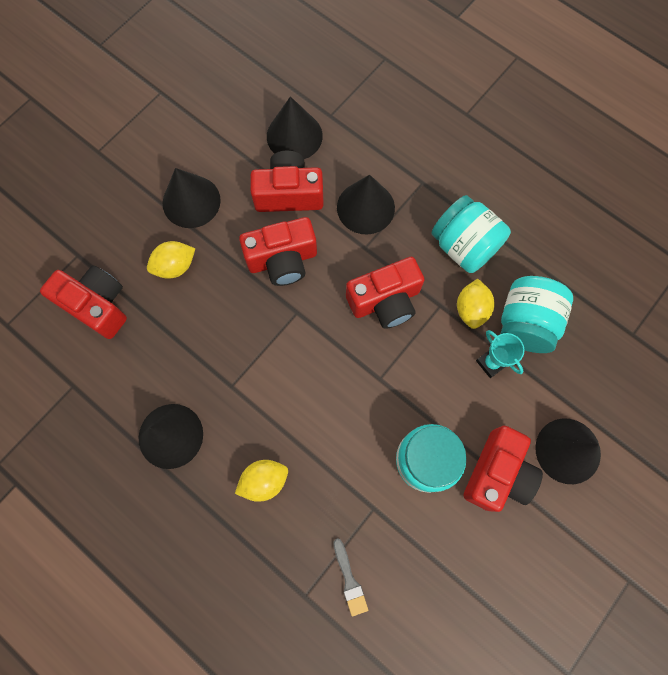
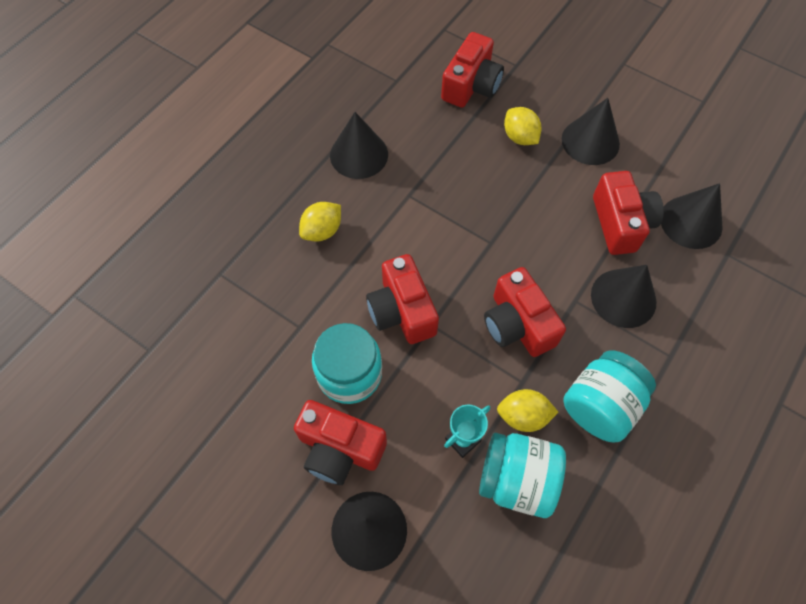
camera: 85 degrees right, 10 degrees down
(264, 481) = (322, 231): yellow lemon -> yellow lemon turned 75 degrees clockwise
(282, 260) = (545, 224): red camera -> red camera (402, 311)
(349, 580) = (233, 310): grey brush -> none

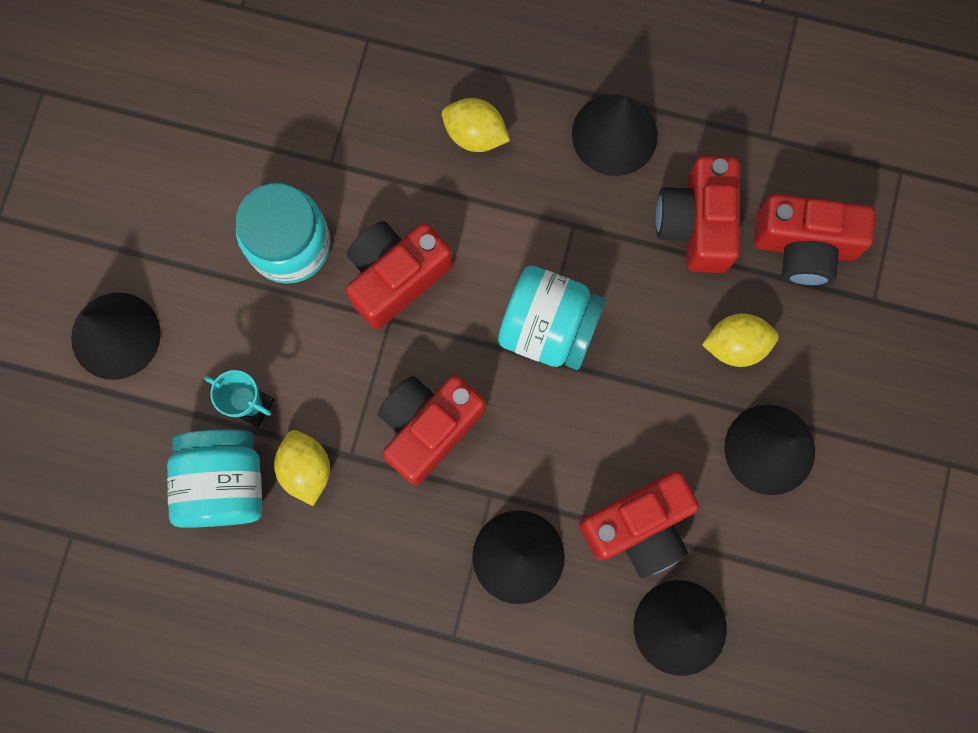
camera: 70 degrees right, 15 degrees up
(339, 449) = (195, 269): red camera -> red camera (696, 224)
(520, 137) = (735, 345): yellow lemon -> yellow lemon turned 45 degrees clockwise
(600, 405) = (352, 561): turquoise jar -> turquoise jar (548, 328)

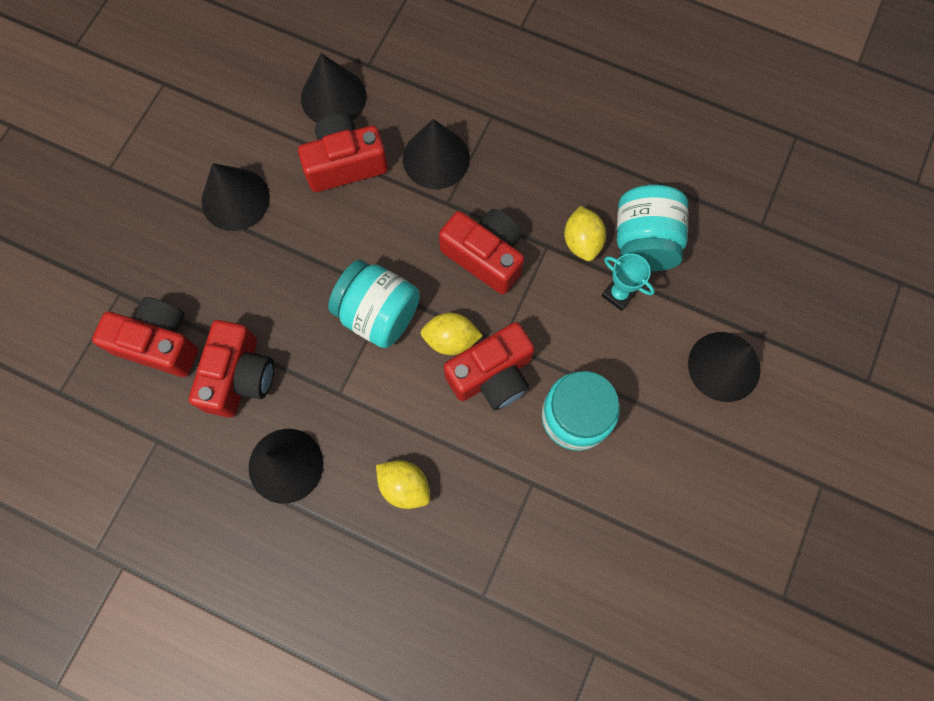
camera: 170 degrees left, 5 degrees down
(428, 427) = (485, 256): red camera -> red camera turned 105 degrees counterclockwise
(735, 345) = (237, 277): yellow lemon -> yellow lemon (451, 339)

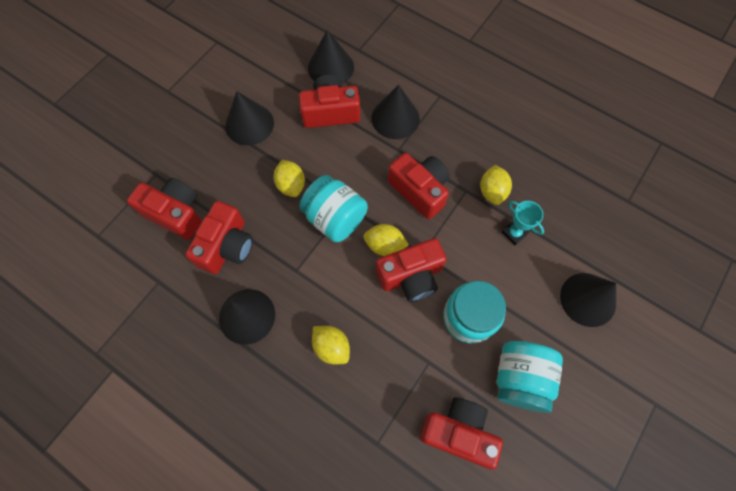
camera: 10 degrees right, 5 degrees down
(310, 277) = (291, 185): none -> yellow lemon
(583, 564) = (458, 432): none -> red camera
(644, 242) = (538, 199): turquoise jar -> turquoise jar (520, 378)

